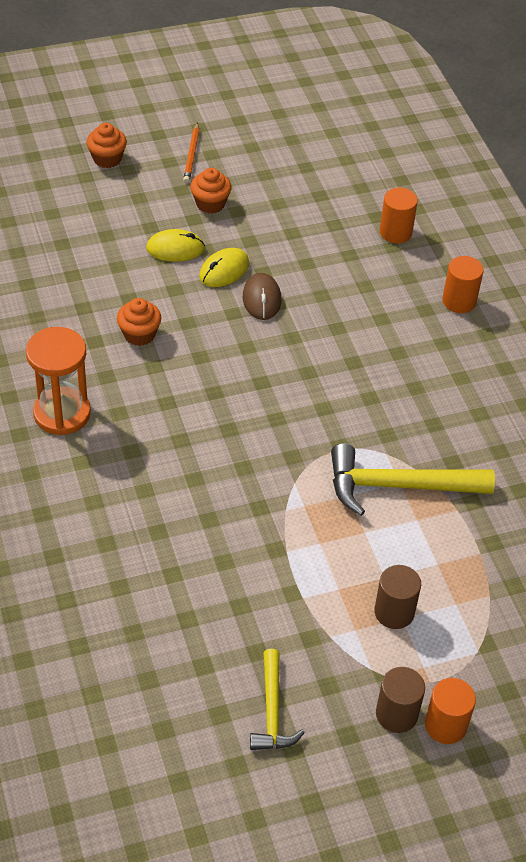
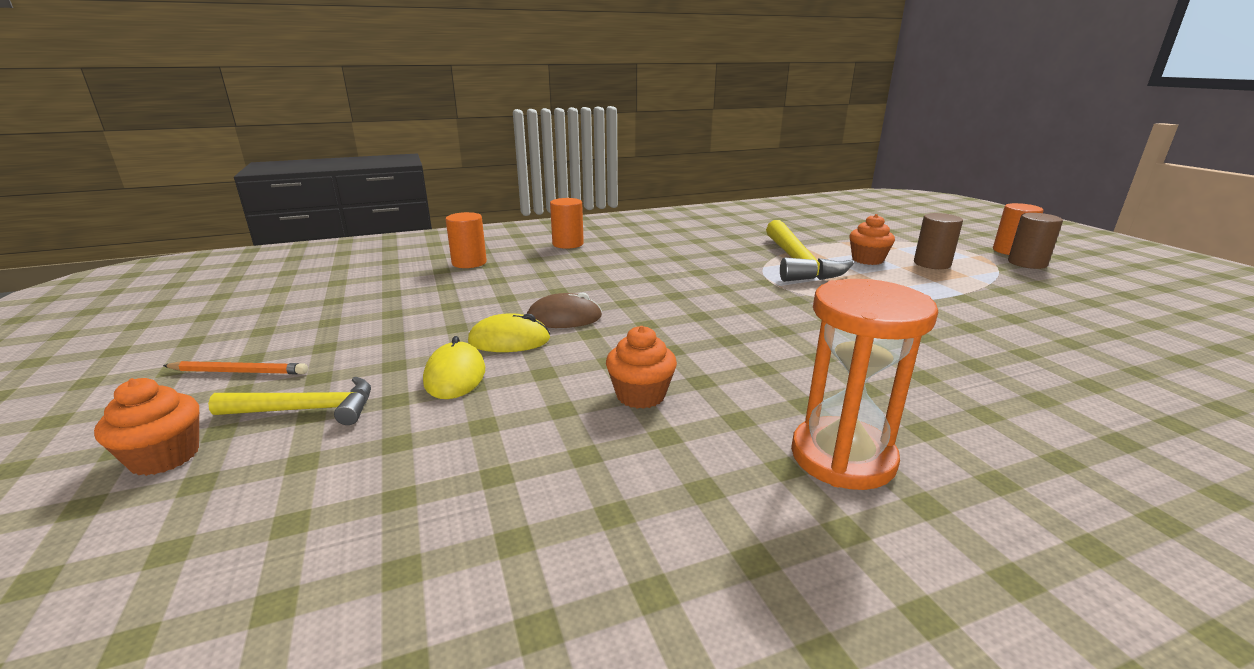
camera: 90 degrees left, 25 degrees down
(210, 203) = (367, 353): orange cupcake -> orange cupcake (867, 260)
(224, 270) = (509, 340): yellow mouse -> yellow mouse turned 45 degrees counterclockwise
(272, 711) = (1105, 302): yellow hammer -> yellow hammer (306, 410)

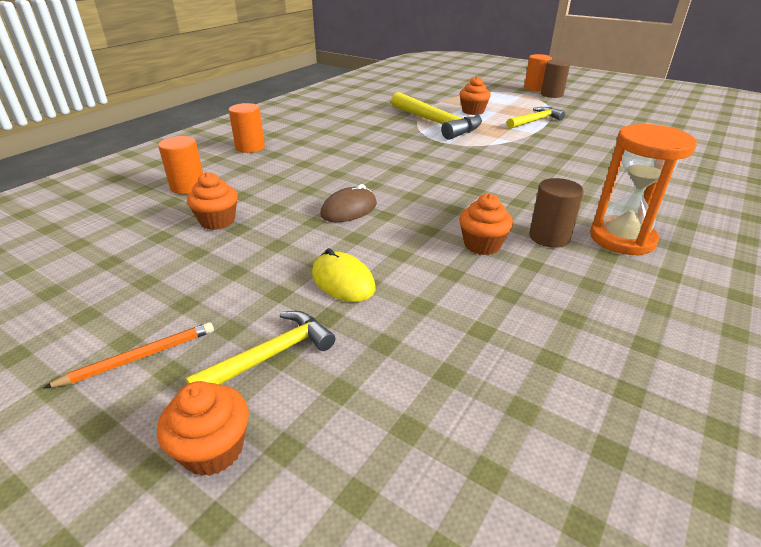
camera: 35 degrees left, 10 degrees up
(446, 294) = (217, 221): none -> orange cupcake
(509, 340) = (337, 240): yellow mouse -> none
(932, 264) = (509, 106): brown cylinder -> brown cylinder (549, 237)
(944, 288) = (535, 121): none -> yellow hammer

